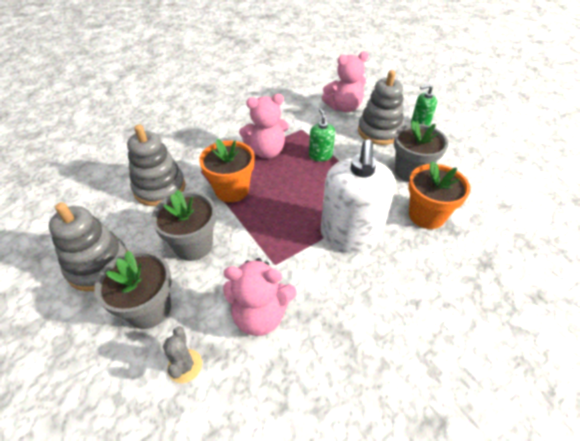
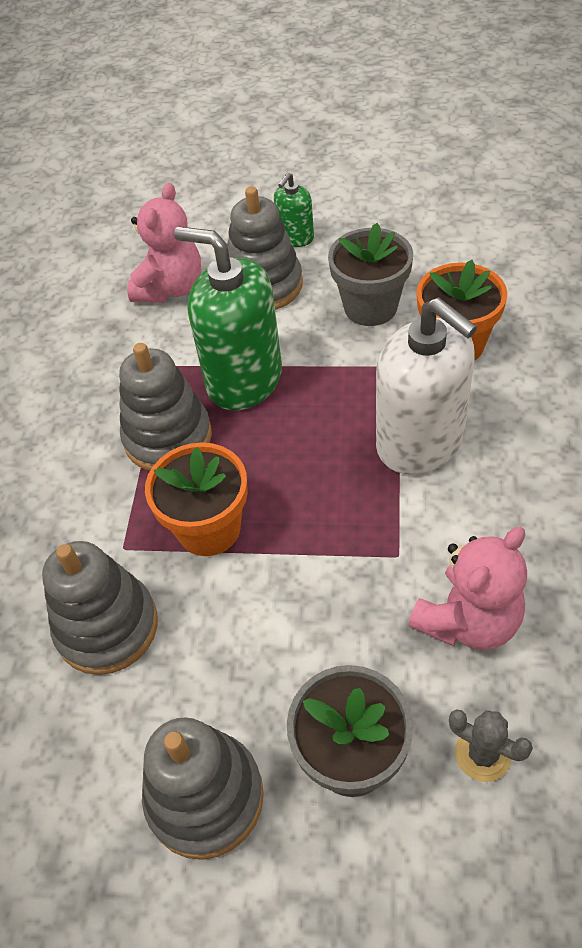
camera: 45 degrees left, 5 degrees up
(193, 245) = (277, 639): grey flower pot -> none
(266, 151) = (168, 437): pink teddy bear -> grey stacking toy
(320, 155) = (244, 380): green soap dispenser -> green soap dispenser, size x2.05

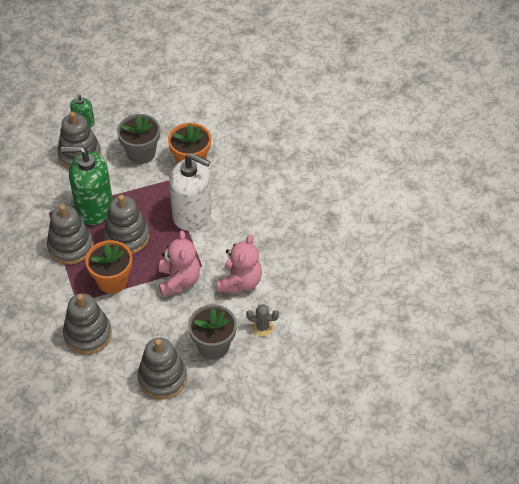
camera: 30 degrees left, 0 degrees up
(171, 288) = (29, 169): pink teddy bear -> pink teddy bear (179, 281)
(276, 450) = (127, 237): none -> grey stacking toy

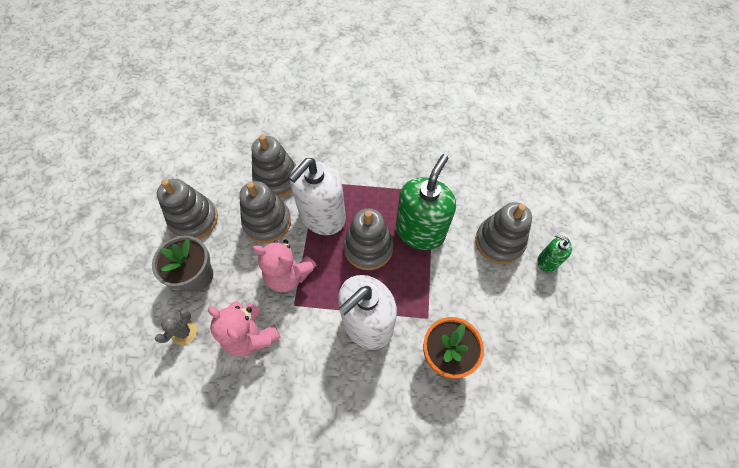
camera: 115 degrees right, 10 degrees up
(70, 246) = (381, 196): grey stacking toy -> grey stacking toy (267, 222)
(112, 281) = (322, 217): orange flower pot -> white soap dispenser
(141, 153) = (480, 305): grey flower pot -> none

